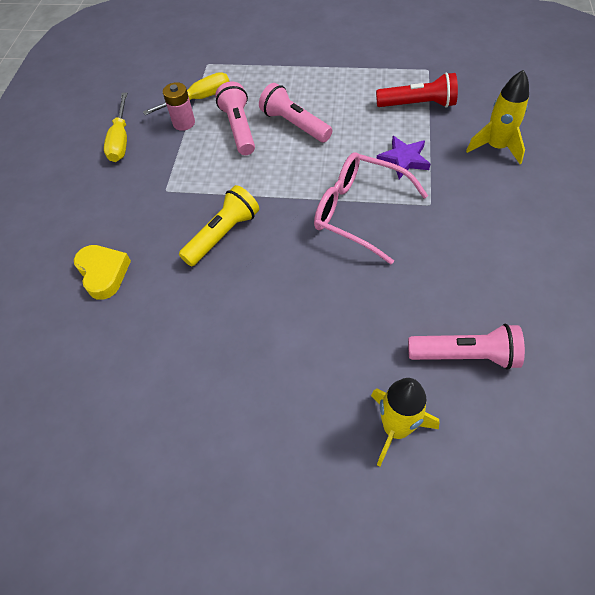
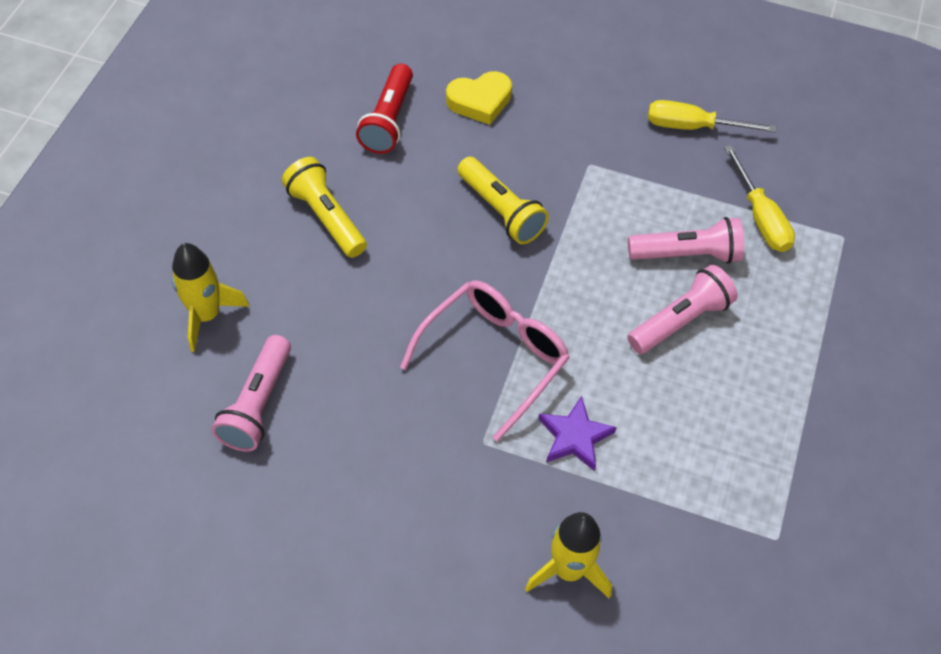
camera: 95 degrees right, 0 degrees up
(184, 123) = (712, 194): pink battery -> none
(257, 359) = (326, 217): none -> yellow flashlight
(418, 104) = (690, 494): red flashlight -> red flashlight (388, 120)

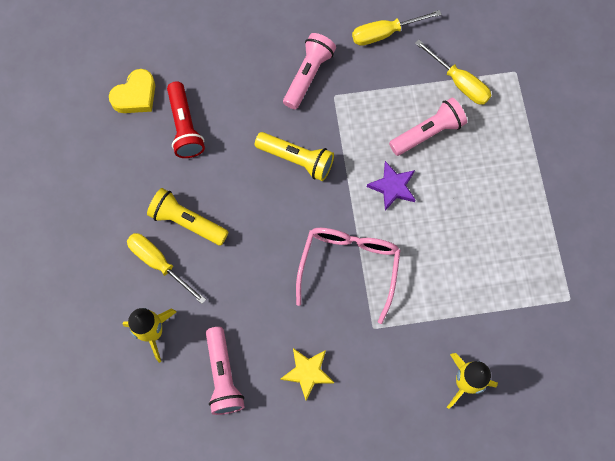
camera: 25 degrees left, 15 degrees up
(263, 245) = (159, 263): none -> yellow screwdriver
(365, 453) = (307, 372): none -> yellow star
(480, 101) = (237, 81): yellow heart -> yellow heart (135, 95)
(574, 437) = (424, 295): purple star -> purple star (392, 187)
(680, 321) = (447, 183): pink flashlight -> pink flashlight (308, 75)

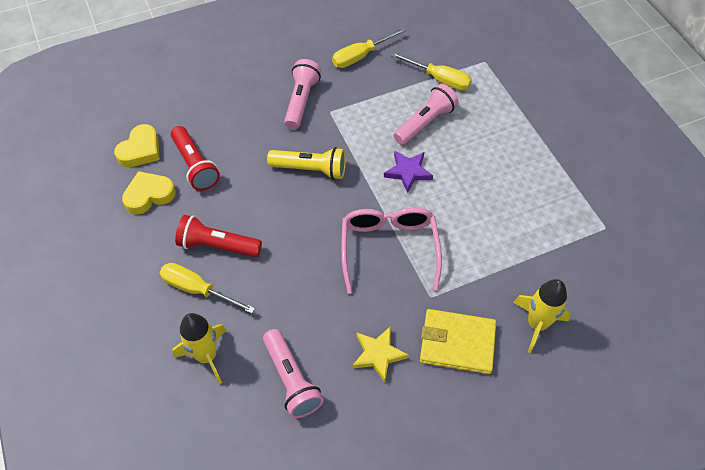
camera: 15 degrees left, 15 degrees down
(134, 150) = (149, 195): none -> yellow heart
(187, 222) = (217, 245): yellow flashlight -> red flashlight
(383, 381) = (457, 343): none -> yellow wallet

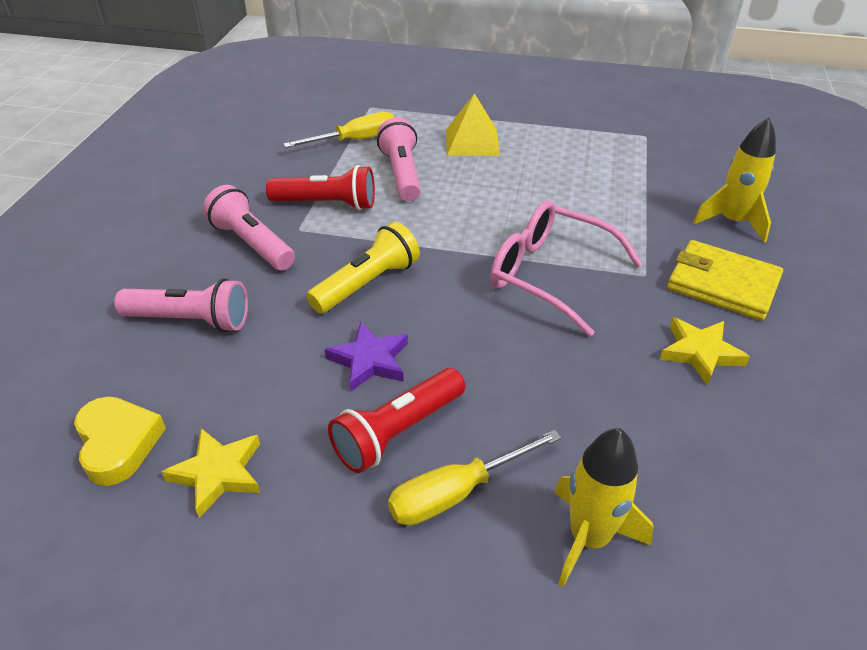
camera: 55 degrees left, 15 degrees down
(149, 195) = (218, 473): yellow heart -> yellow star
(195, 165) = (228, 391): red flashlight -> red flashlight (327, 204)
(291, 379) = (691, 454): pink flashlight -> pink flashlight (190, 320)
(361, 56) = (250, 172): yellow screwdriver -> none
(408, 172) = (456, 214): purple star -> purple star (370, 360)
(457, 343) = (722, 284): yellow wallet -> yellow wallet turned 75 degrees clockwise
(496, 136) = (472, 142): none -> yellow pyramid

